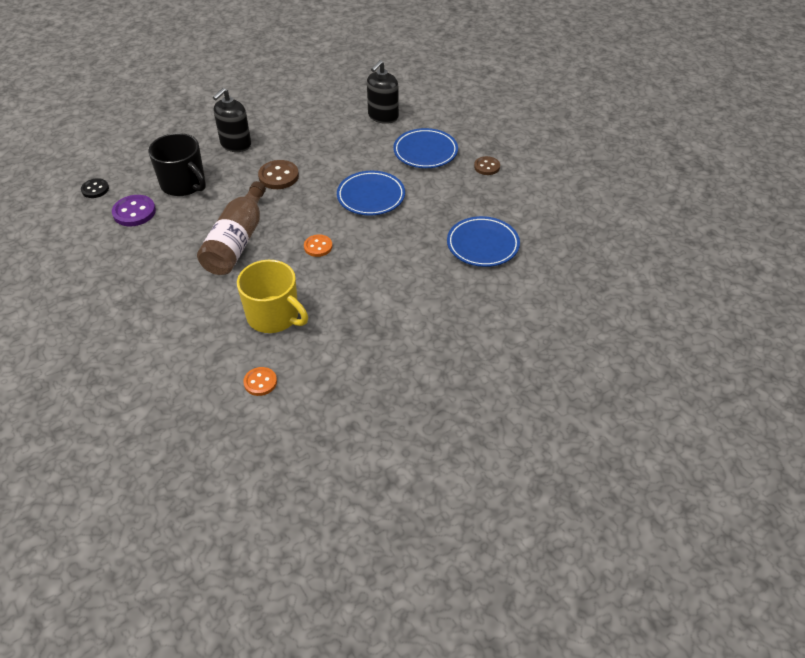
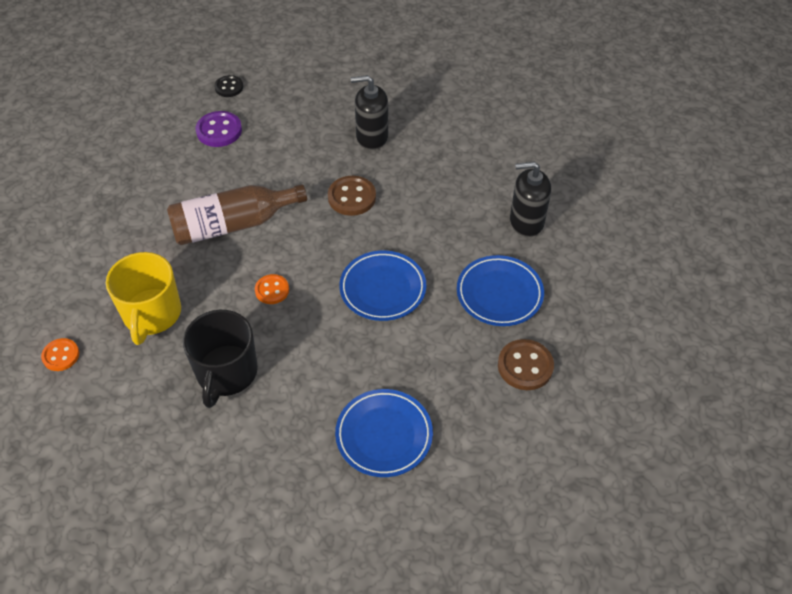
camera: 55 degrees right, 5 degrees up
(184, 184) = (283, 138): black mug -> black mug (226, 373)
(487, 167) = (525, 366): brown button -> brown button, size x1.53

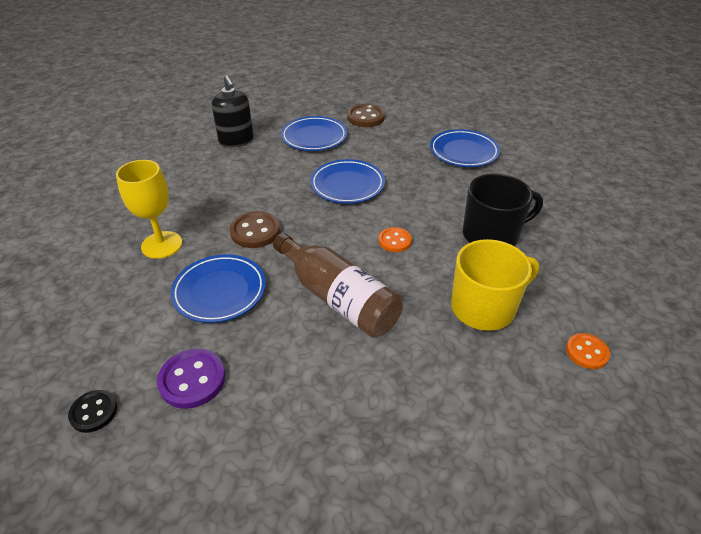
camera: 115 degrees left, 10 degrees down
(291, 159) = (220, 291): none -> blue plate
(372, 137) = (162, 245): black soap dispenser -> yellow goblet

